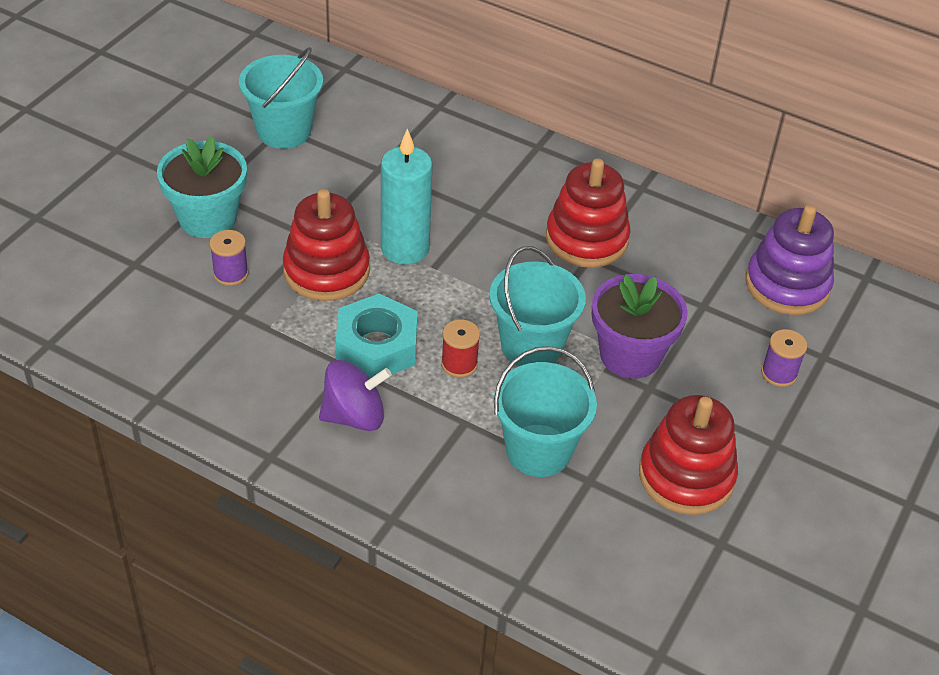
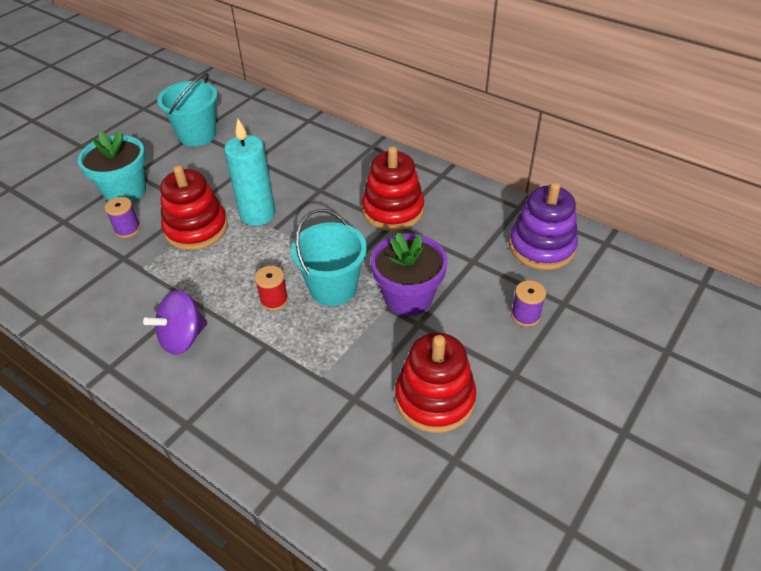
camera: 10 degrees right, 0 degrees up
(354, 416) = (183, 338): purple spinning top -> purple spinning top turned 150 degrees clockwise
(377, 346) = (216, 285): turquoise nut -> none
(538, 450) = (318, 371): turquoise bucket -> none

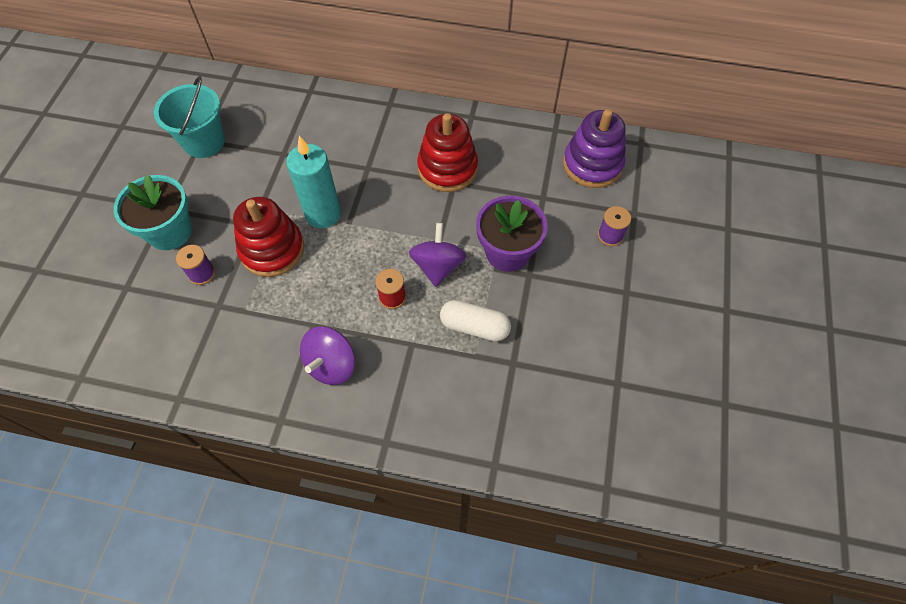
camera: 25 degrees left, 15 degrees up
(333, 288) = (438, 266): turquoise bucket -> purple spinning top
(335, 352) = (474, 327): none -> white capsule
(435, 398) = (577, 337): red stacking toy -> none

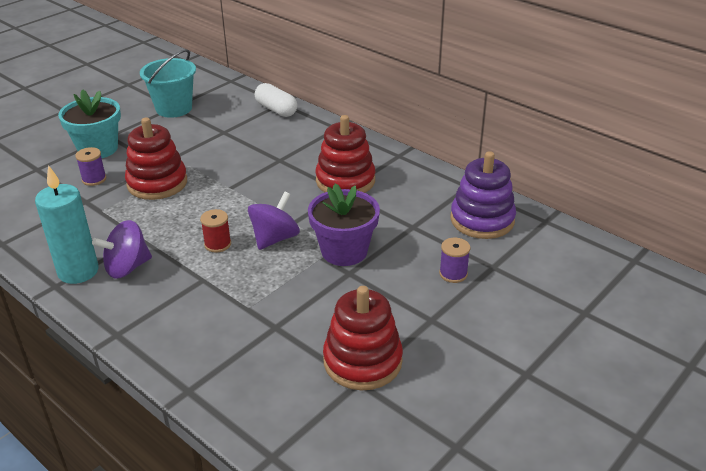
camera: 30 degrees right, 25 degrees down
(323, 214) = (216, 175): turquoise candle -> turquoise candle (78, 271)
(474, 327) = (266, 289): white capsule -> white capsule (276, 109)
(606, 361) = (362, 361): none -> red stacking toy

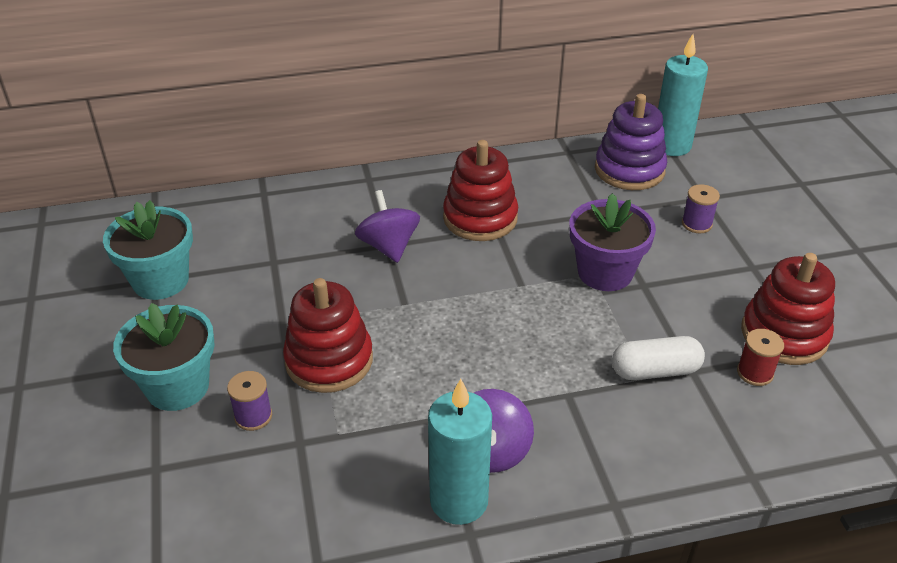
camera: 55 degrees left, 5 degrees up
(174, 108) = (160, 280): turquoise bucket -> turquoise flower pot
(217, 244) = (511, 357): red spool -> red spool (755, 373)
(275, 238) = (539, 310): purple spinning top -> purple spinning top (388, 246)
(276, 109) = (274, 202): white capsule -> white capsule (655, 371)
(542, 228) = (671, 146): none -> turquoise candle

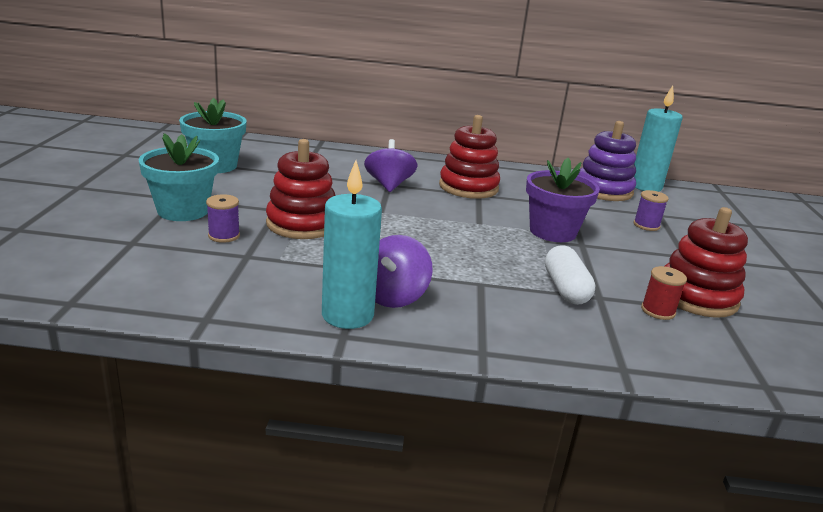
camera: 15 degrees right, 15 degrees down
(655, 371) = (565, 289): white capsule -> white capsule turned 75 degrees clockwise

